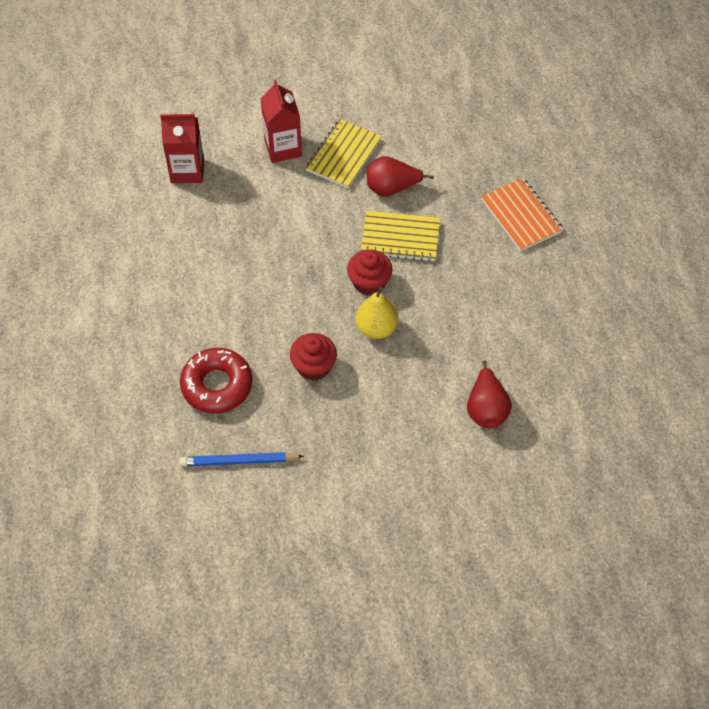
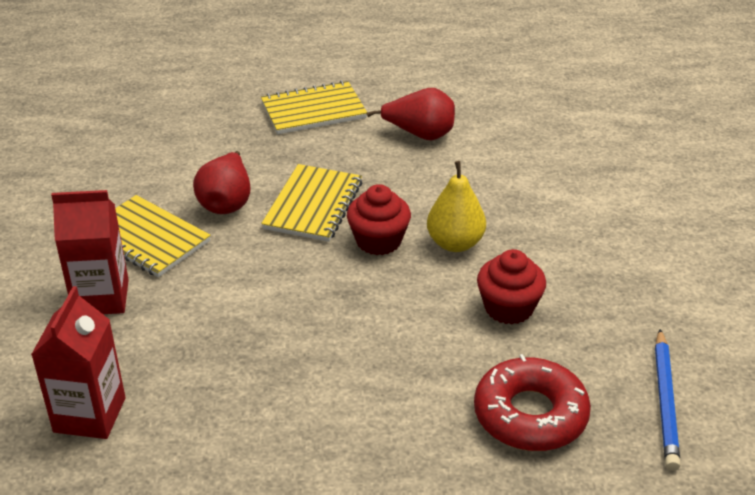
camera: 80 degrees left, 20 degrees down
(486, 409) = (587, 172): red pear -> red pear (420, 134)
(521, 216) = (313, 111): orange notebook -> yellow notebook

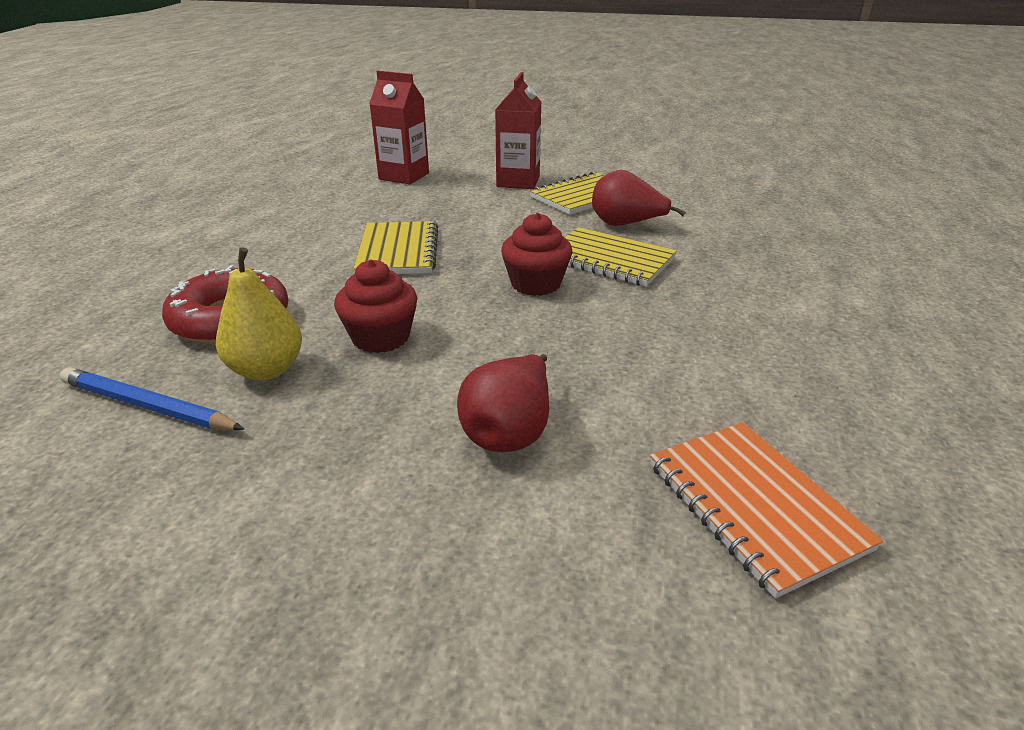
camera: 105 degrees right, 5 degrees down
(313, 111) = (804, 278): yellow notebook -> yellow notebook (398, 251)
(420, 134) = (753, 339): red pear -> red pear (510, 432)
(455, 243) = (510, 325): yellow pear -> yellow pear (267, 370)
(585, 137) = (754, 505): none -> orange notebook

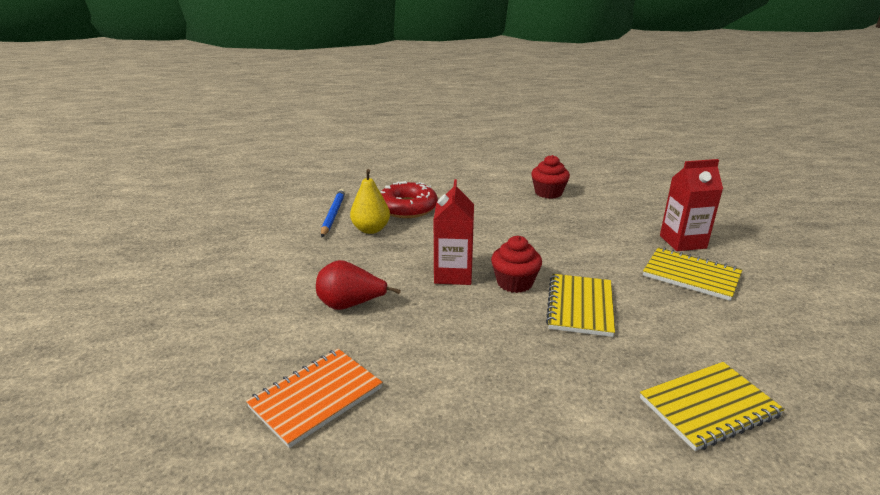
camera: 70 degrees right, 5 degrees down
(381, 337) = (415, 248): red cupcake -> red cupcake (548, 193)
(398, 251) = (516, 227): yellow notebook -> yellow notebook (709, 407)
(404, 176) = (632, 199): red carton -> red carton (453, 274)
(625, 225) = (655, 305): red pear -> none

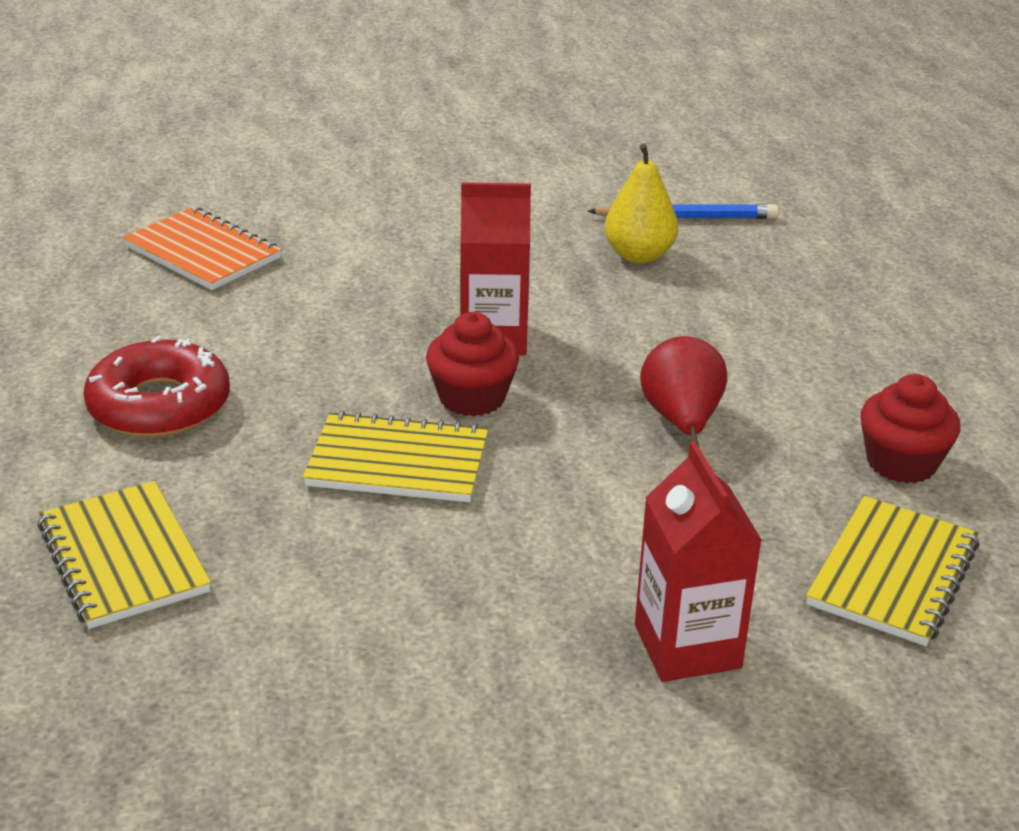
camera: 85 degrees right, 5 degrees up
(350, 305) = (397, 257): red pear -> red pear (681, 422)
(407, 208) = (743, 285): red donut -> red donut (159, 405)
(691, 276) = (523, 625): yellow notebook -> yellow notebook (892, 574)

